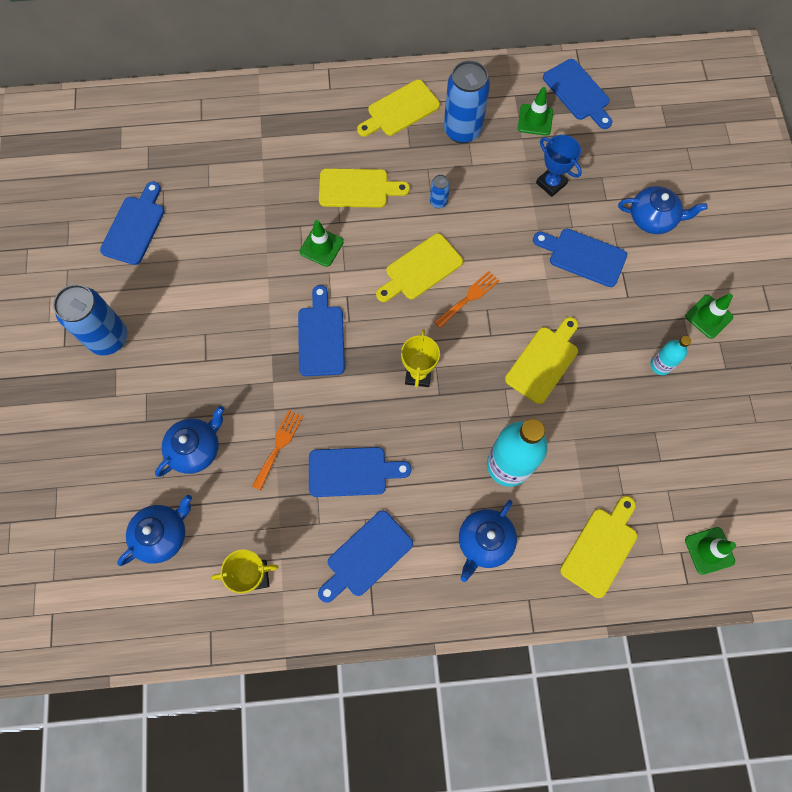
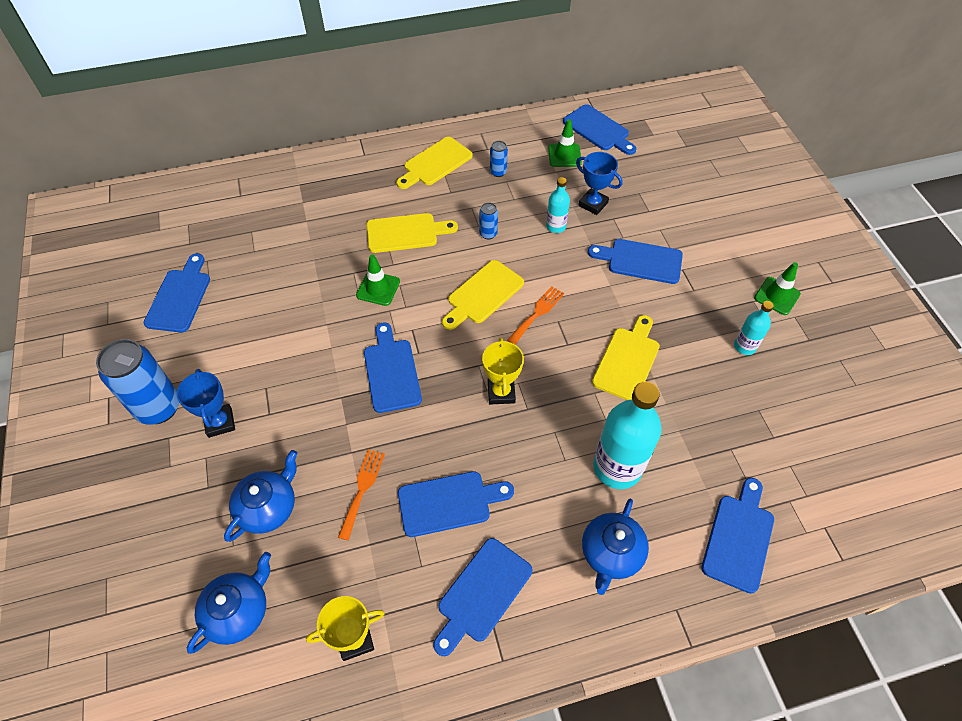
camera: 10 degrees left, 15 degrees down
(161, 362) = (220, 422): none -> blue trophy
(462, 130) = (498, 172): blue can -> blue can, size x0.45
(507, 204) = (556, 226): none -> turquoise bottle
(601, 548) = (739, 538): yellow cutting board -> blue cutting board
(653, 218) = (697, 220): blue teapot -> none
(709, 550) = (853, 520): green traffic cone -> none

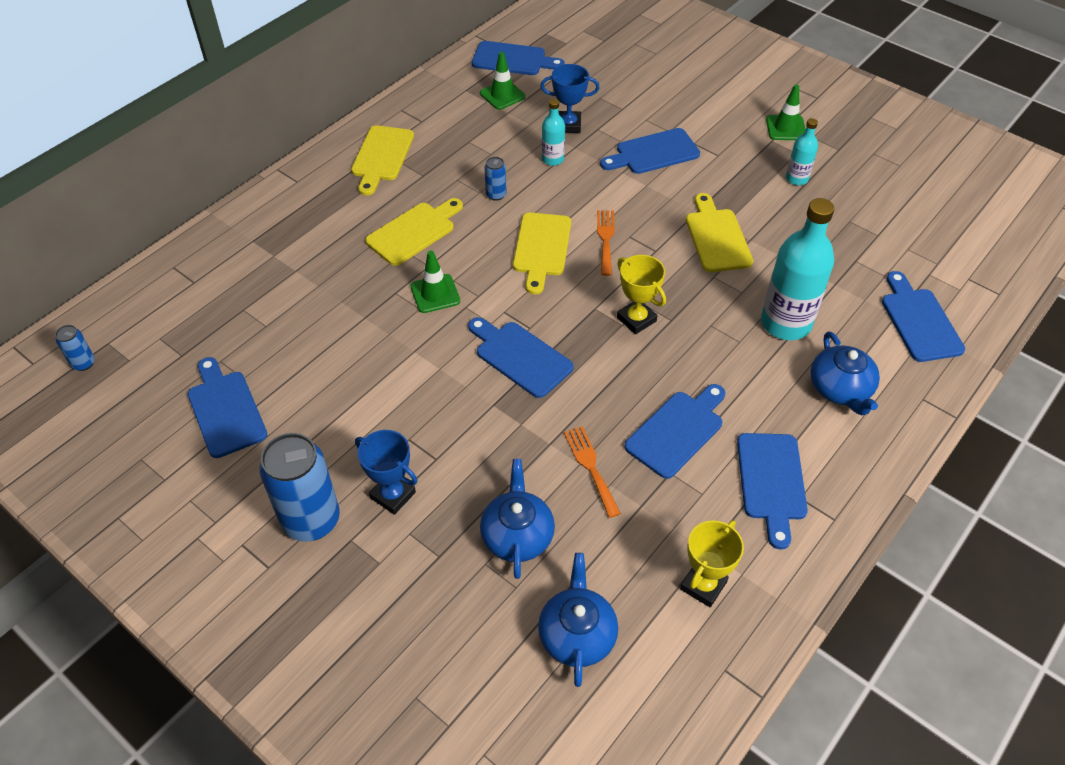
camera: 35 degrees left, 5 degrees down
(498, 172) = (453, 137): blue can -> blue can (83, 363)

